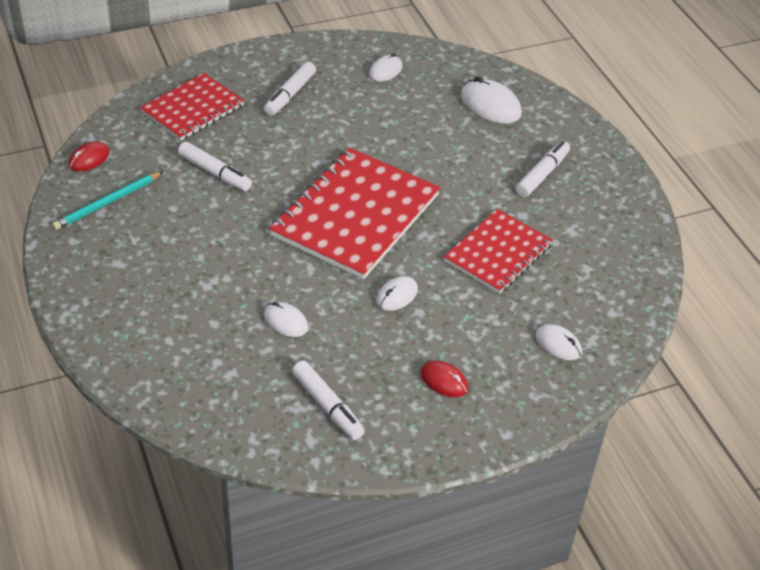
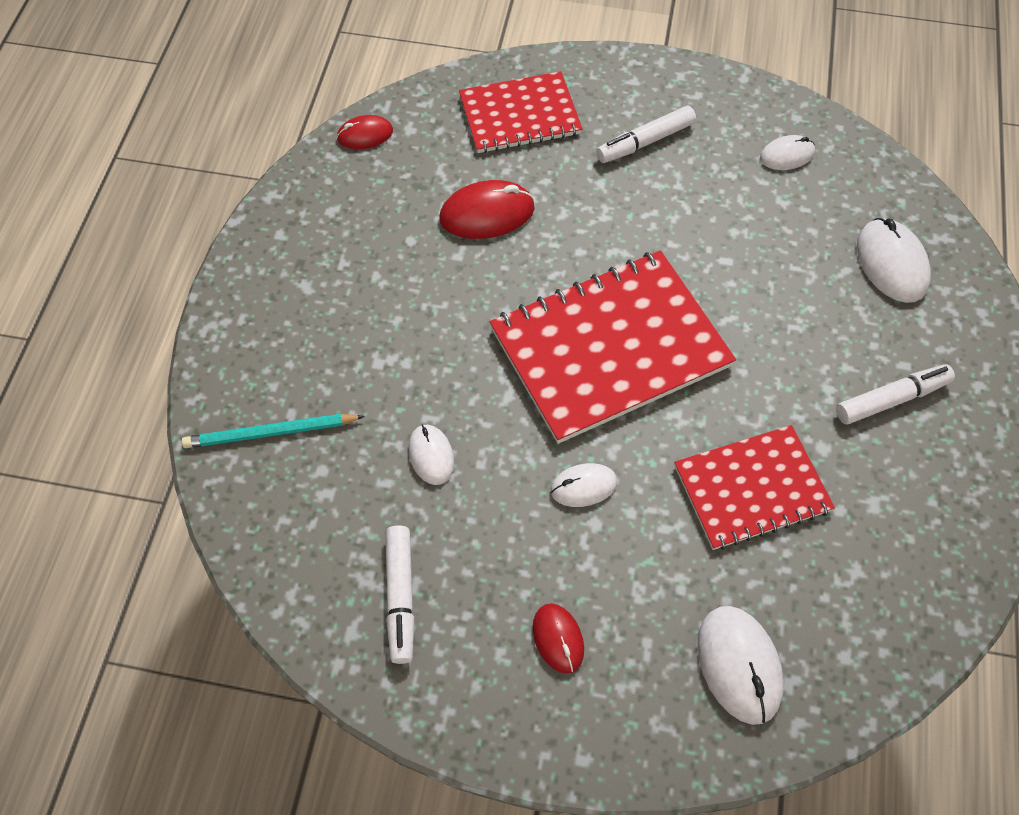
camera: 35 degrees right, 15 degrees up
(107, 203) = (346, 201): turquoise pencil -> turquoise pencil (270, 433)
(215, 173) = (487, 213): white marker -> red mouse
(558, 344) = (739, 665): white mouse -> white mouse, size x1.63

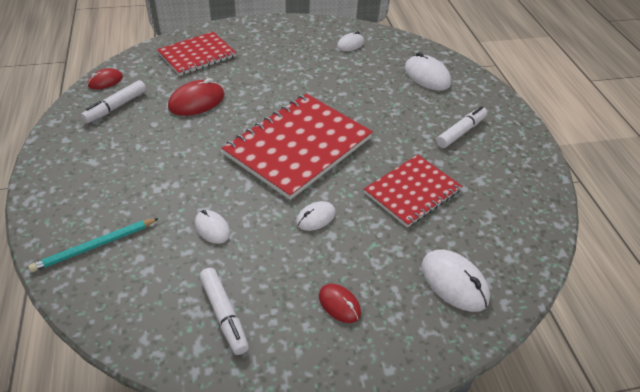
camera: 25 degrees left, 15 degrees down
(645, 142) = (273, 53): white marker -> white marker (116, 107)

